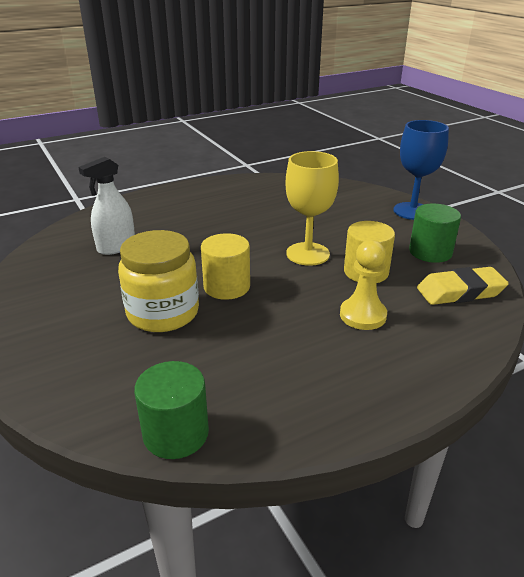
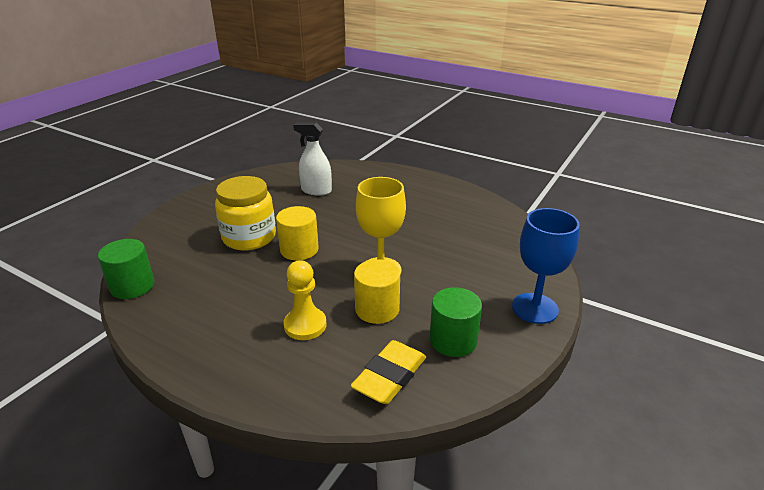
camera: 60 degrees right, 0 degrees up
(460, 291) = (390, 376): yellow eraser -> yellow eraser turned 75 degrees clockwise

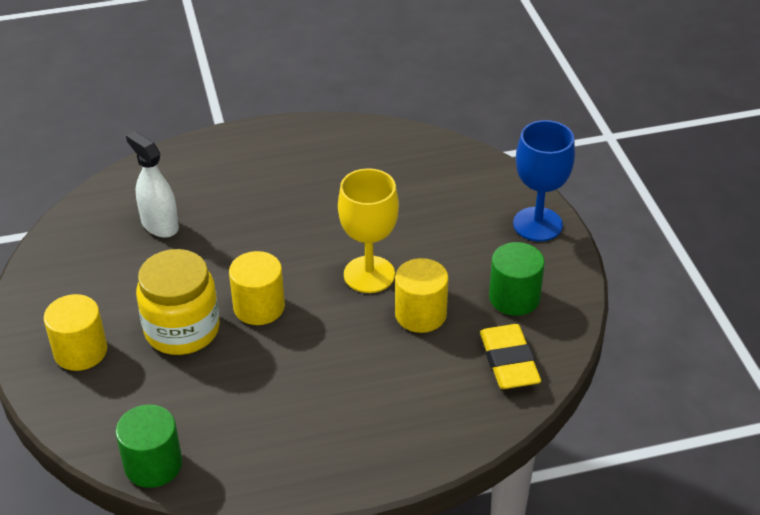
camera: 45 degrees left, 10 degrees up
(196, 219) = (80, 351): none -> yellow cylinder
(305, 325) = (383, 373): yellow pawn -> none
(316, 190) = (159, 225): white spray bottle -> white spray bottle turned 75 degrees clockwise

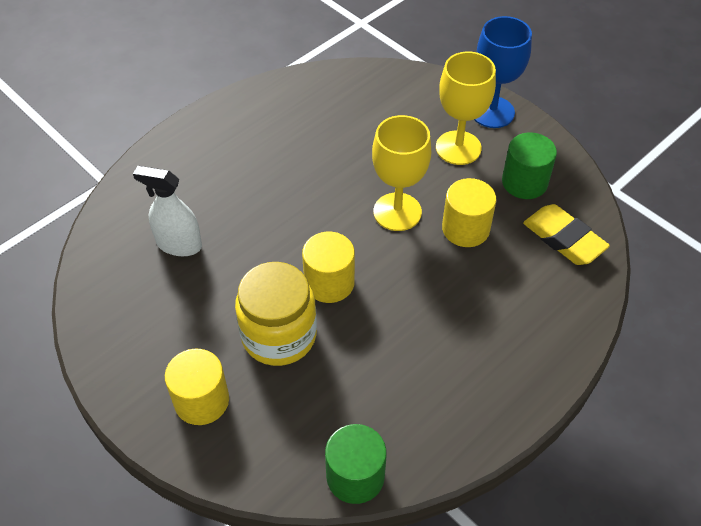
camera: 30 degrees left, 10 degrees up
(475, 243) = (458, 148): none -> yellow goblet

